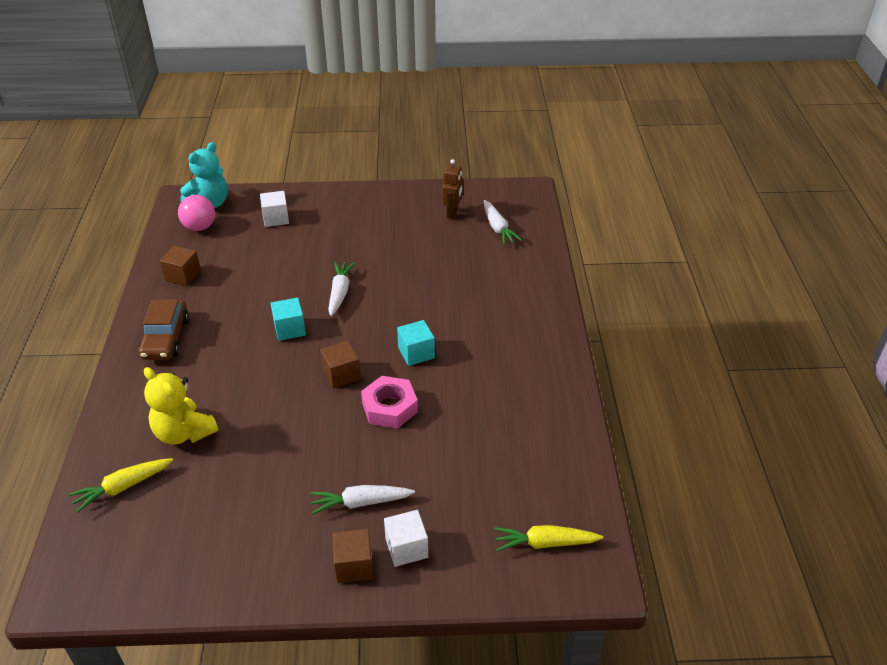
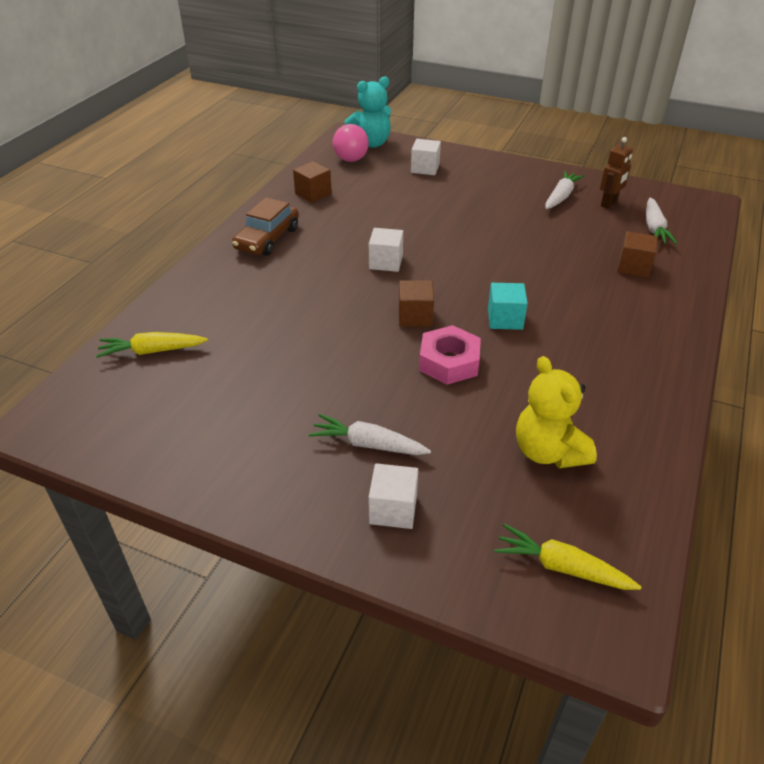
camera: 25 degrees right, 0 degrees up
(184, 433) = (234, 322): yellow teddy bear -> yellow teddy bear (548, 452)
(289, 329) = (386, 262): turquoise cube -> white cube
(340, 292) = (453, 244): white carrot -> white carrot (561, 196)
(354, 565) = (326, 506): brown cube -> brown cube (633, 267)

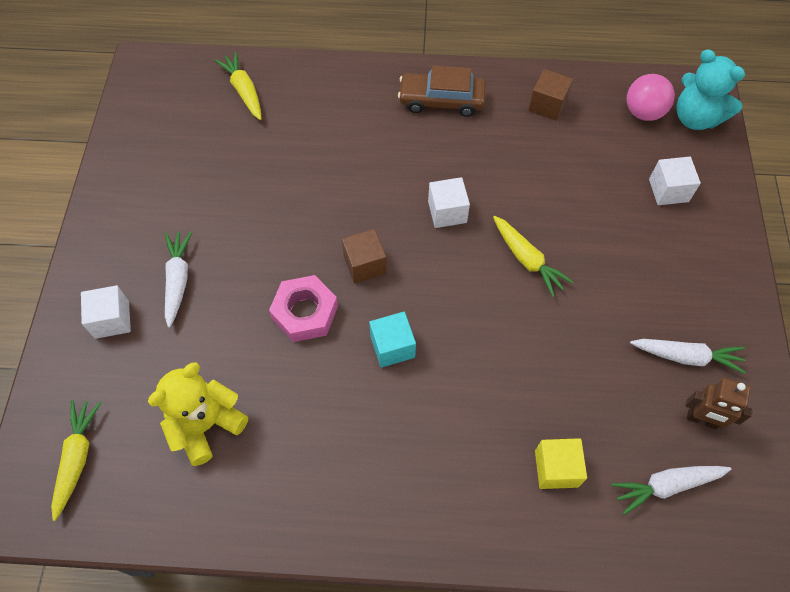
camera: 70 degrees right, 20 degrees up
(453, 237) = (527, 260): none -> yellow carrot
(633, 267) = (556, 468): brown cube -> yellow cube

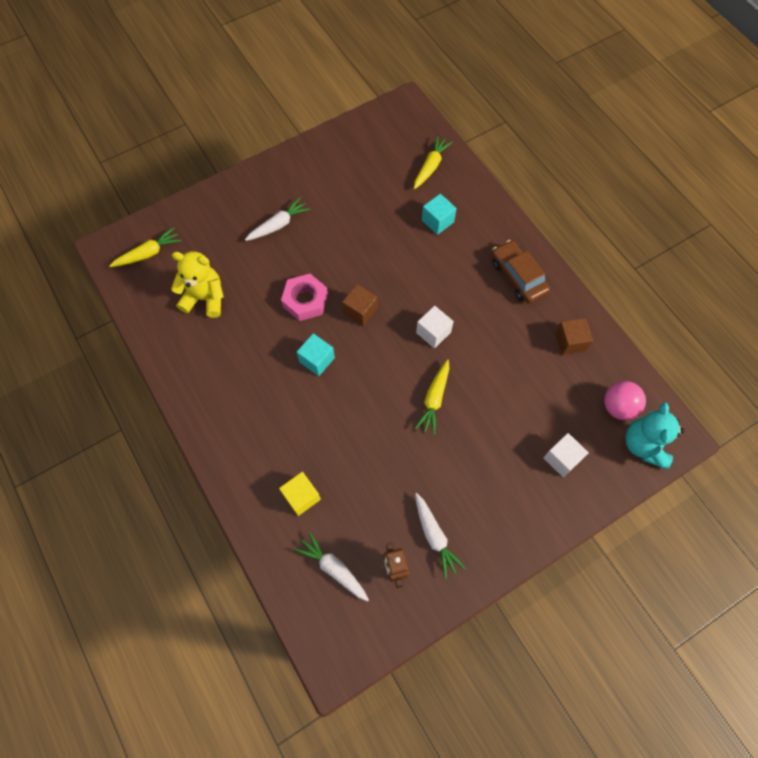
camera: 55 degrees right, 5 degrees up
(112, 320) = (233, 212): white cube -> none
(316, 126) = (437, 221): none -> turquoise cube

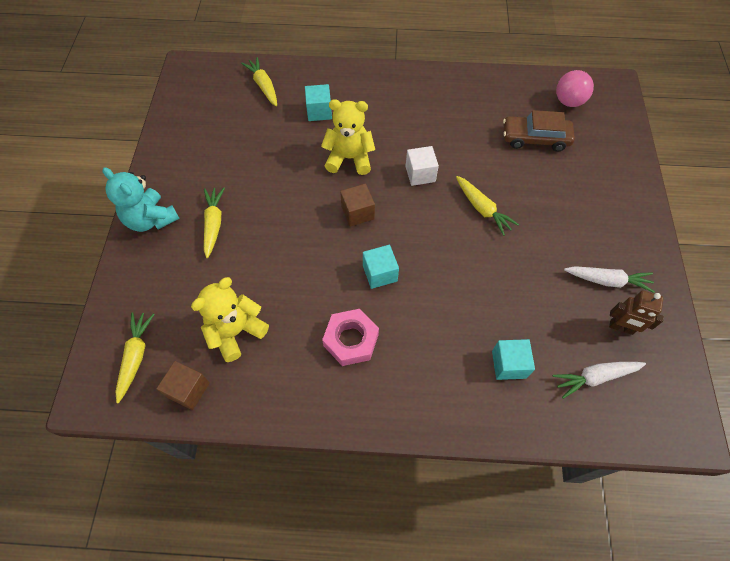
camera: 55 degrees left, 5 degrees down
(278, 225) = (214, 224): white carrot -> yellow carrot
(301, 496) = (508, 364): yellow cube -> turquoise cube
(305, 300) = (312, 248): pink nut -> pink nut (351, 340)
(407, 272) = (349, 158): none -> yellow teddy bear
(518, 276) = (414, 93): brown car -> brown car (535, 138)
(562, 458) = (589, 158): white cube -> none
(570, 342) = (495, 96): brown cube -> brown cube (188, 390)
(644, 445) = (608, 106): turquoise teddy bear -> turquoise teddy bear (151, 219)

